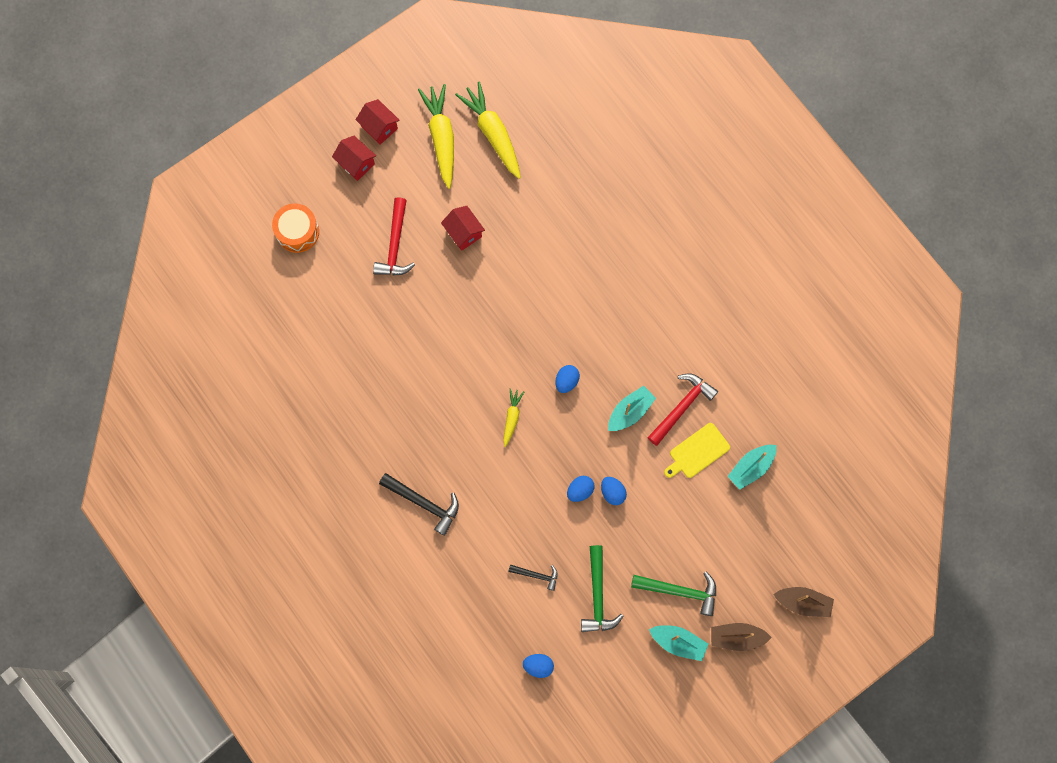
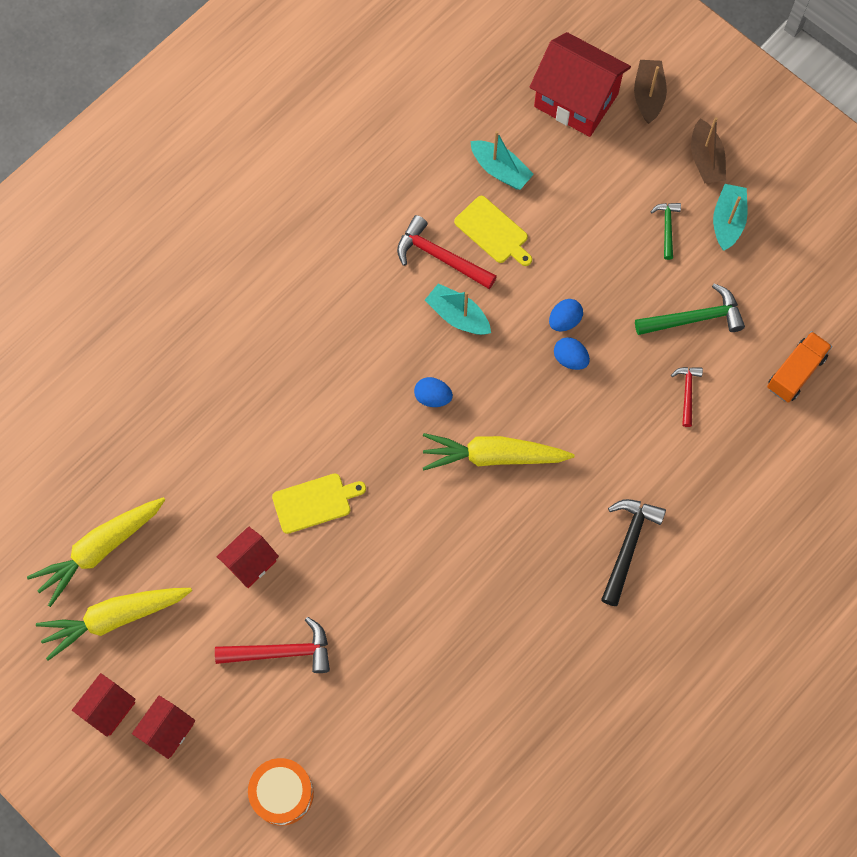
camera: 100 degrees left, 5 degrees down
(500, 283) = (315, 502): none -> yellow cutting board
(512, 418) = (493, 456): yellow carrot -> yellow carrot, size x1.93
(536, 575) = (687, 392): black hammer -> red hammer
(538, 666) = (795, 372): blue egg -> orange truck
(680, 591) = (667, 227): green hammer -> green hammer, size x0.58
(806, 541) = (576, 100): none -> red house

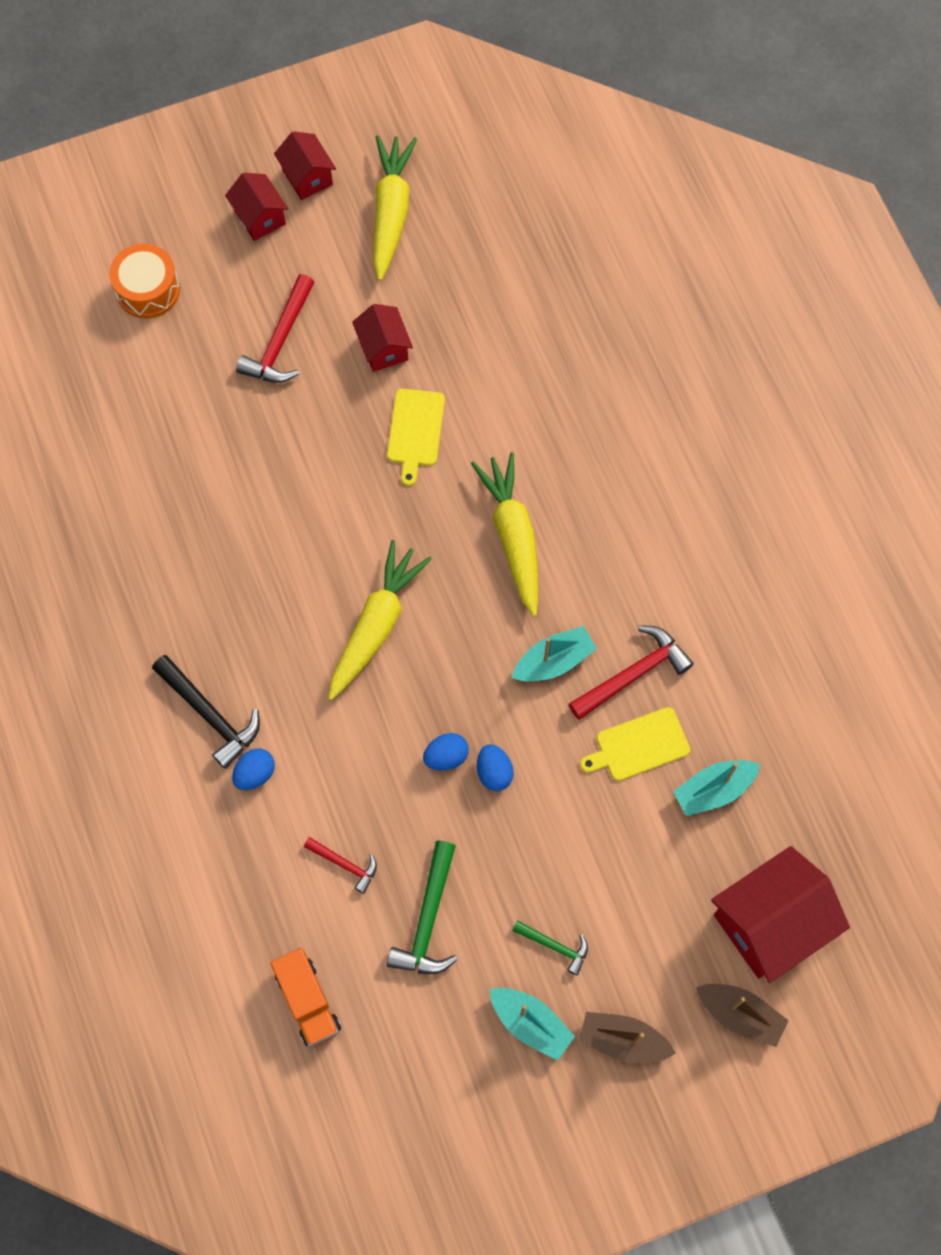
camera: 115 degrees right, 0 degrees up
(100, 549) = (466, 223): yellow carrot -> yellow carrot (513, 536)
(433, 397) = (472, 593): blue egg -> blue egg (255, 773)

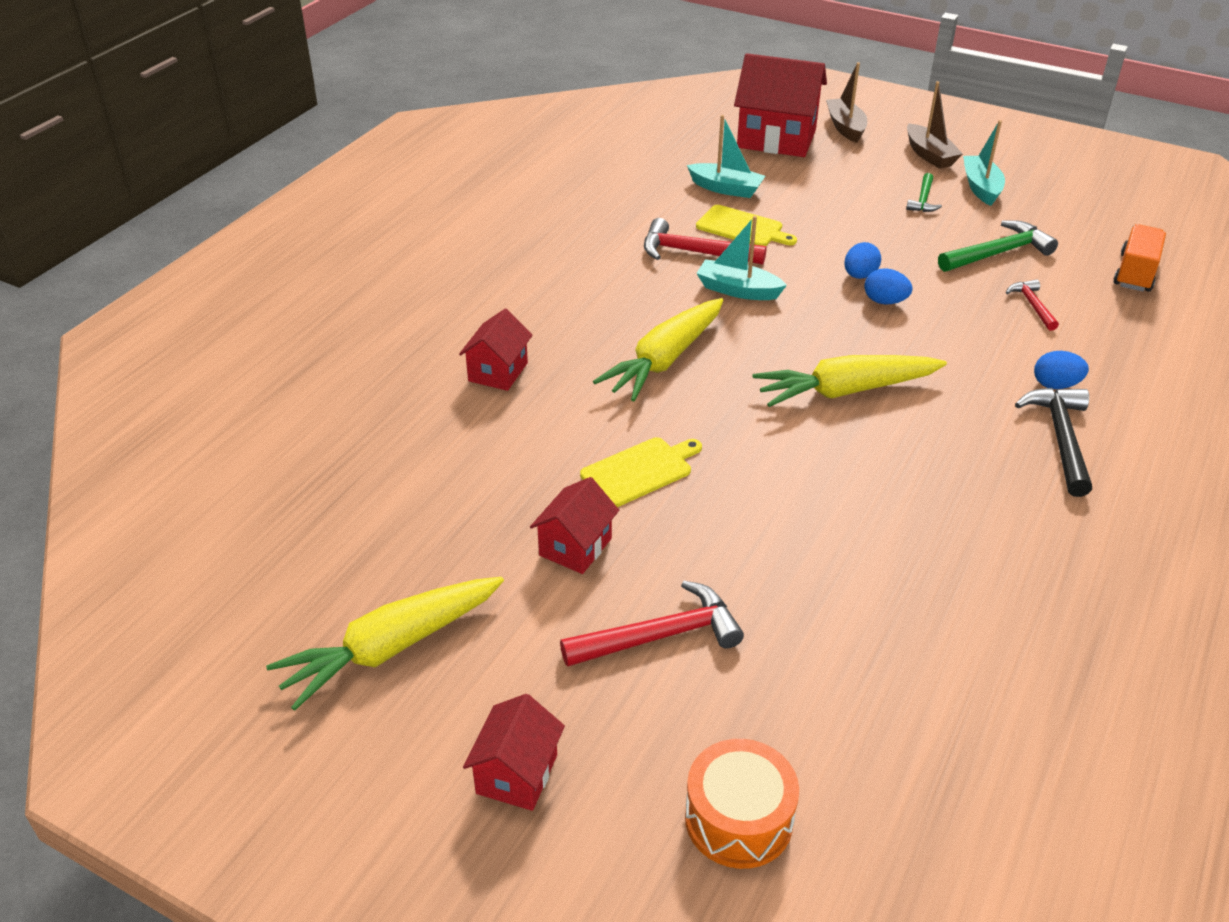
camera: 130 degrees left, 30 degrees down
(307, 177) = (409, 765): red house -> red house (498, 372)
(555, 946) = (923, 200): green hammer -> green hammer turned 150 degrees counterclockwise

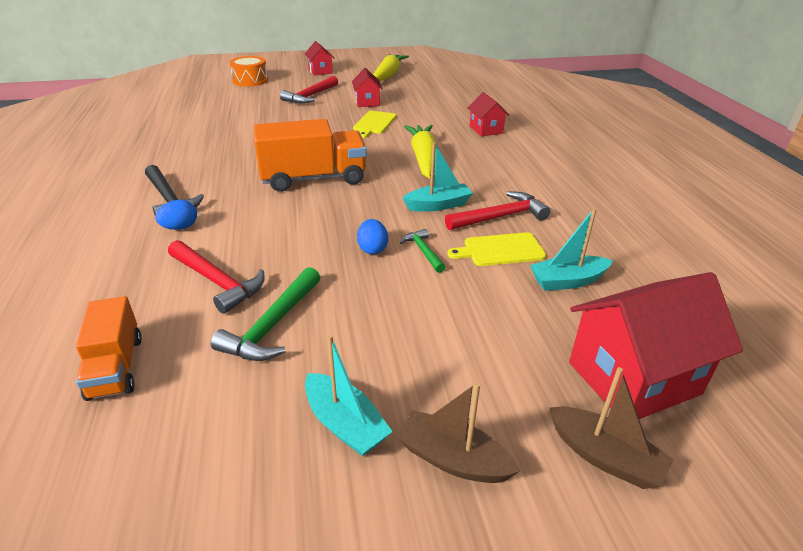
camera: 140 degrees right, 5 degrees down
(845, 391) = (313, 179): yellow carrot -> orange truck
(885, 301) = (336, 237): blue egg -> none
(923, 200) = (393, 363): green hammer -> green hammer (423, 251)
(1032, 305) = (217, 282): red hammer -> red hammer, size x1.72

